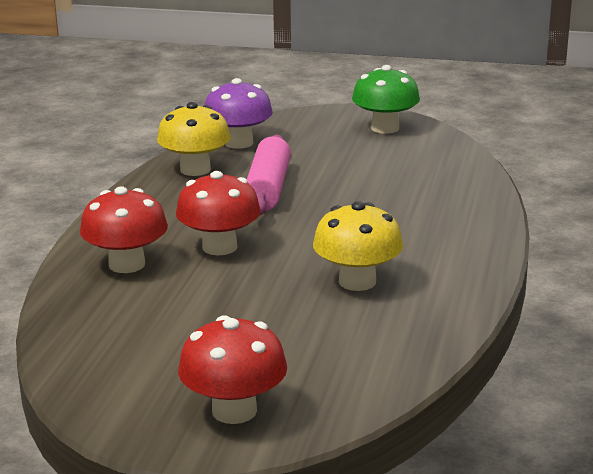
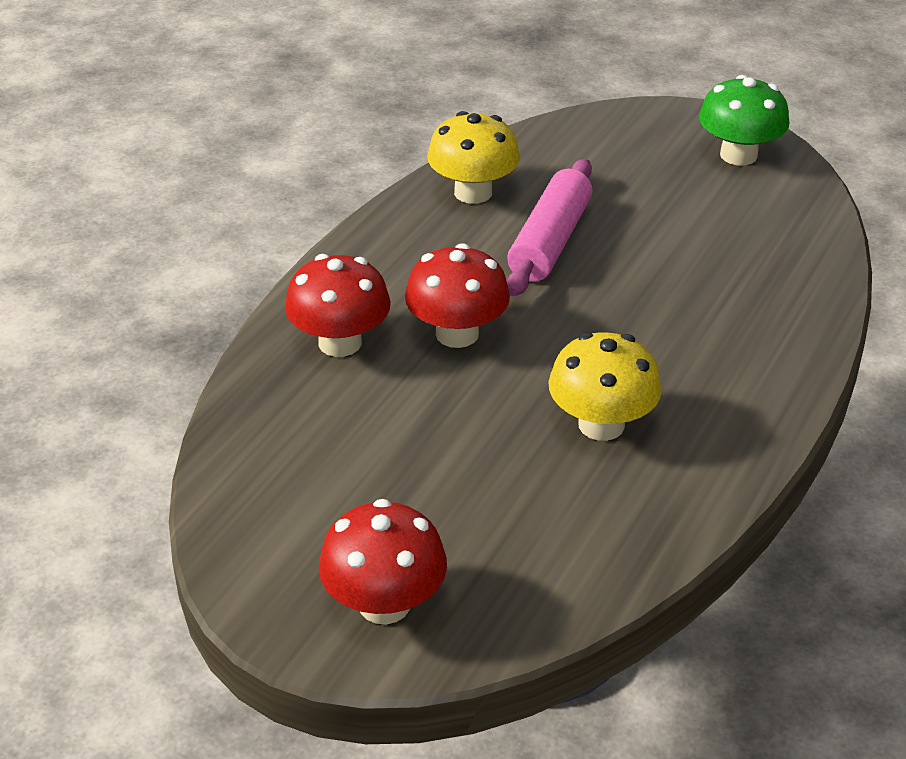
camera: 15 degrees right, 15 degrees up
(239, 143) = (542, 153): purple mushroom -> none

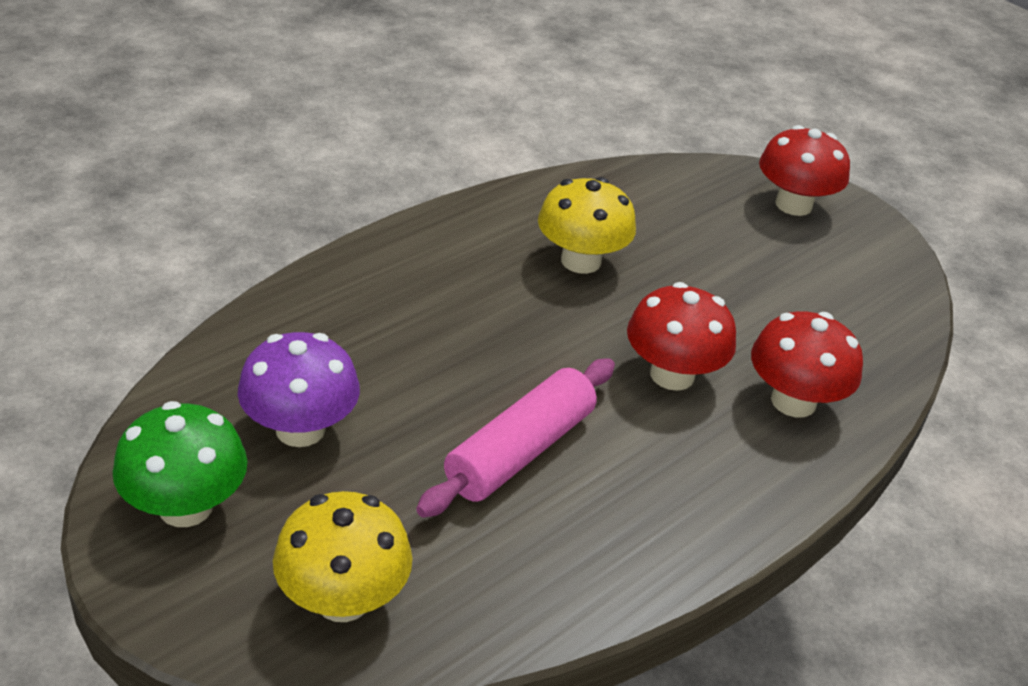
camera: 165 degrees left, 0 degrees up
(473, 192) = (576, 559): yellow mushroom -> yellow mushroom (343, 599)
(715, 212) = (300, 429): none -> purple mushroom

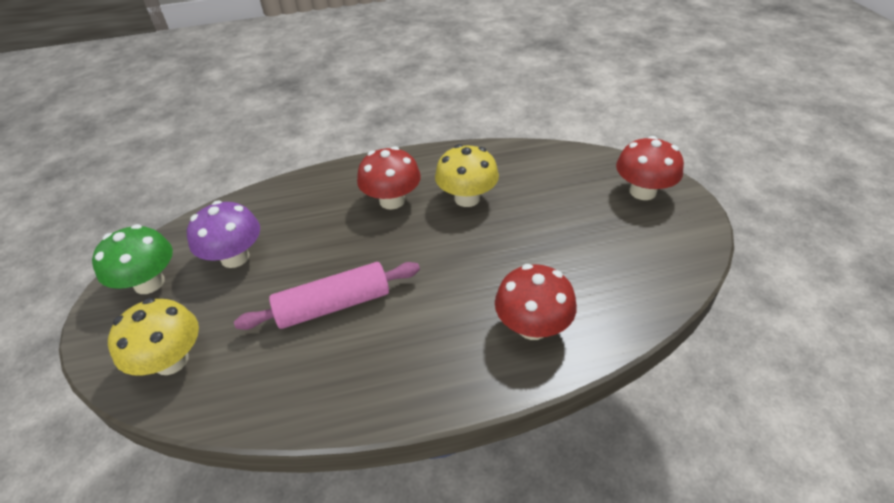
camera: 35 degrees right, 5 degrees up
(672, 375) = (464, 284): red mushroom -> red mushroom (392, 200)

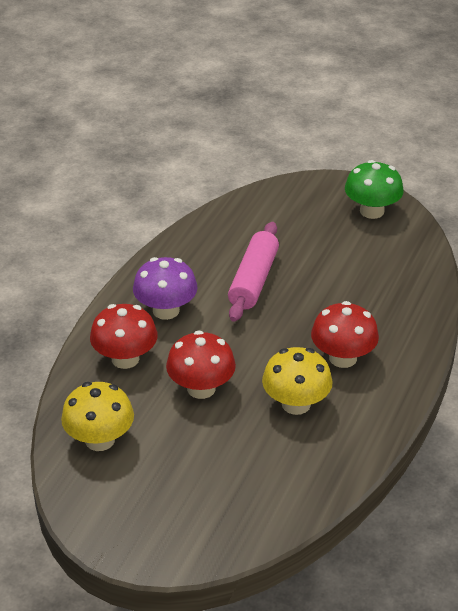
camera: 125 degrees right, 5 degrees down
(171, 360) = (282, 205): yellow mushroom -> yellow mushroom (100, 440)
(235, 257) = (359, 253): purple mushroom -> purple mushroom (166, 310)
(642, 191) = (173, 528): red mushroom -> red mushroom (201, 388)

